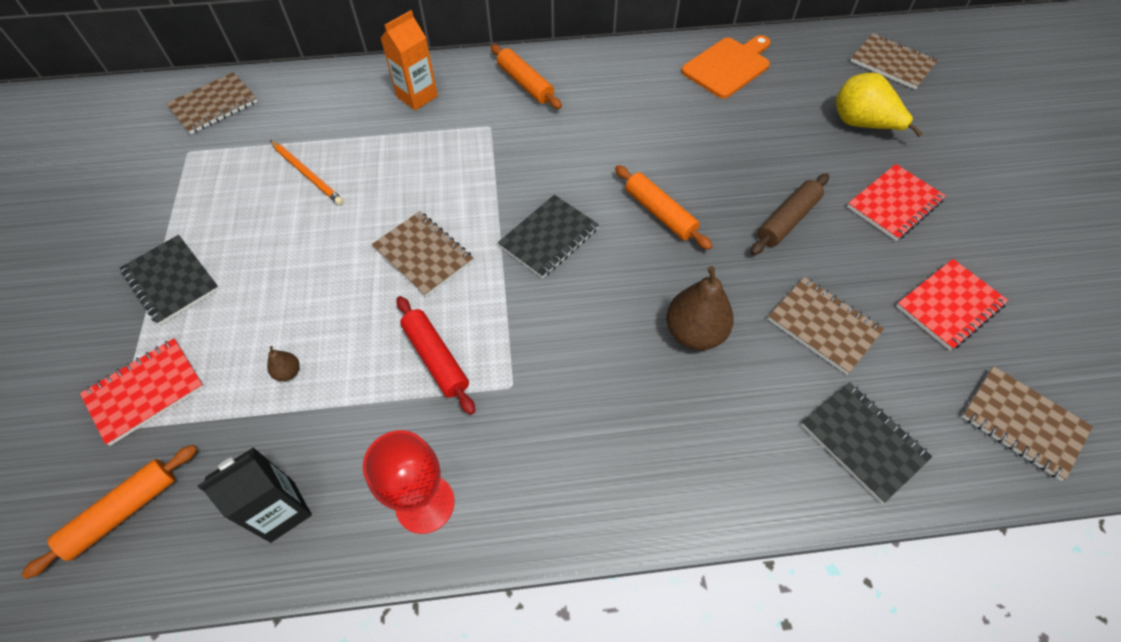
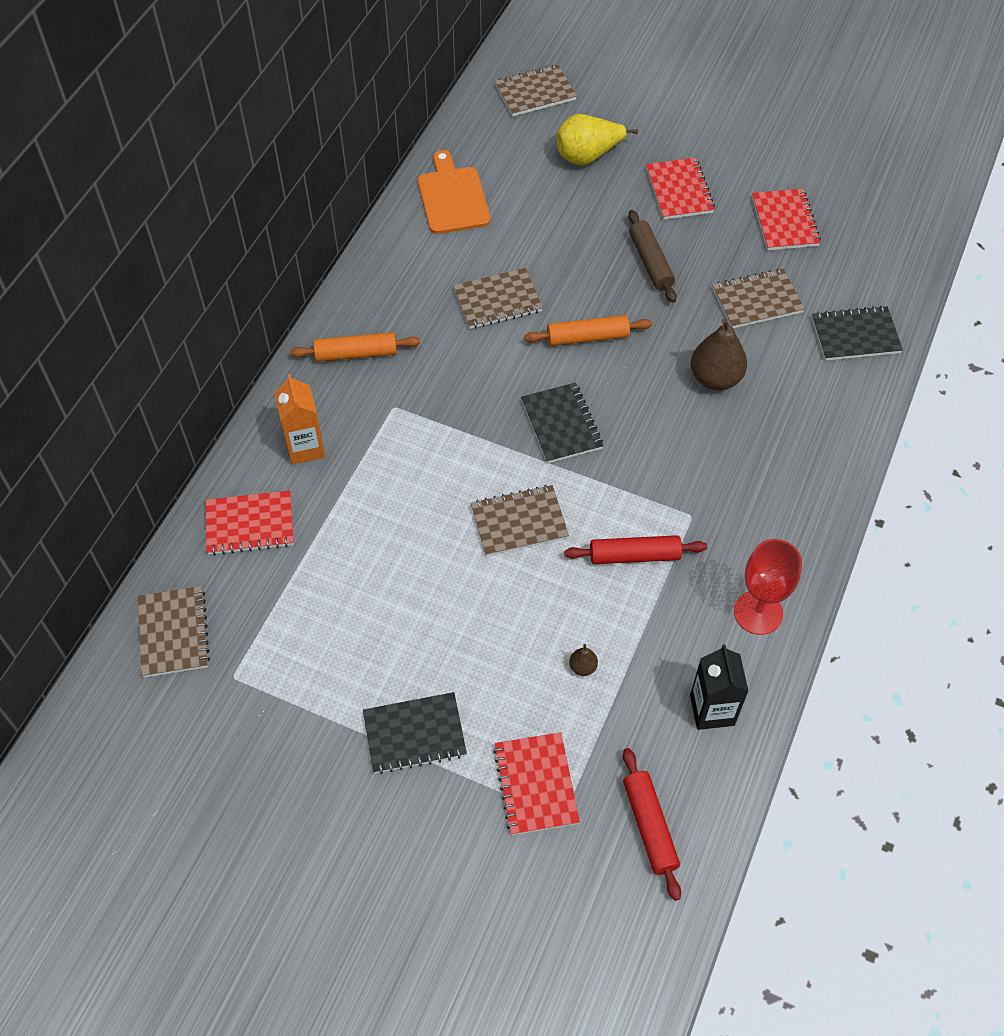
camera: 60 degrees left, 0 degrees up
(123, 512) = (649, 826): orange rolling pin -> red rolling pin
(307, 174) = (350, 578): orange pencil -> none
(329, 100) = (250, 524): none -> red notebook
(1022, 423) = (889, 247): brown notebook -> brown notebook (497, 300)

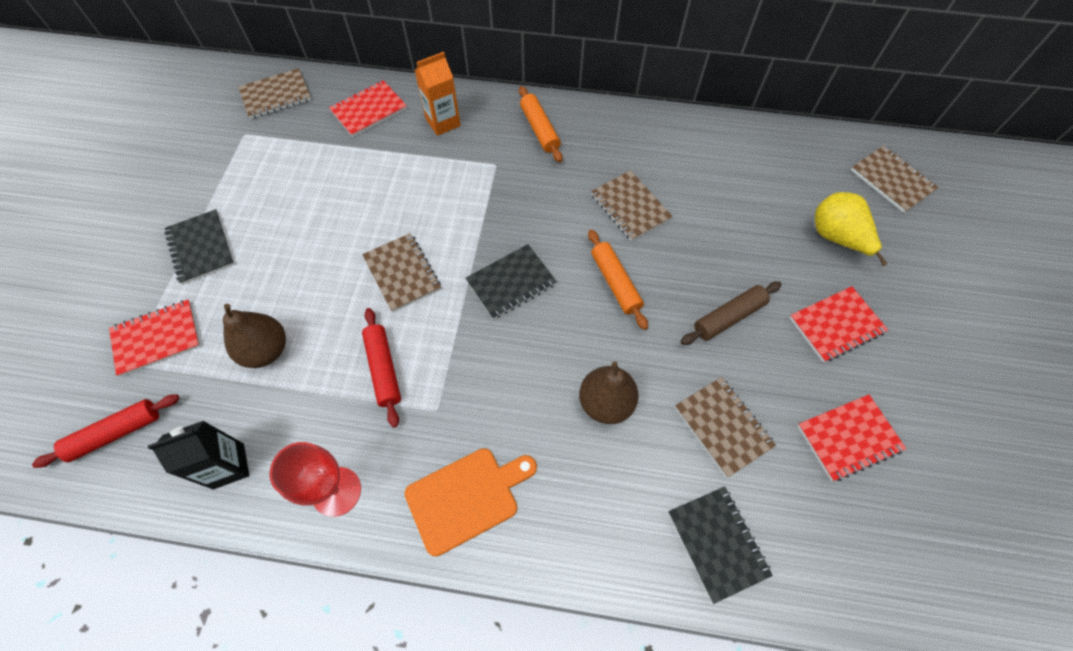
camera: 75 degrees right, 5 degrees up
(250, 524) = (369, 110): red notebook -> red notebook turned 75 degrees clockwise
(452, 197) = (730, 150): orange cutting board -> orange cutting board (466, 497)
(583, 667) = (266, 350): brown pear -> brown pear, size x2.22

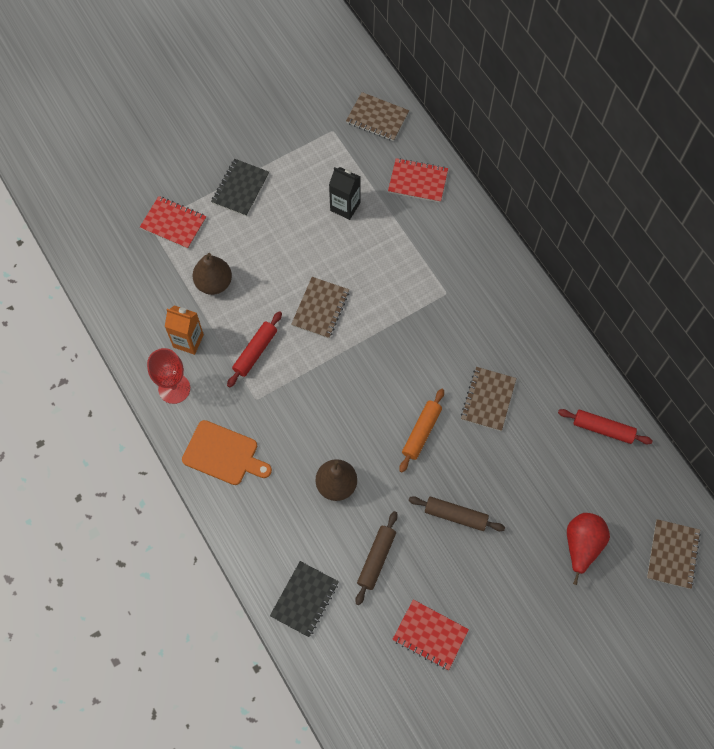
camera: 50 degrees right, 5 degrees up
(115, 433) = (114, 257): red rolling pin -> red rolling pin (603, 429)
(228, 466) = (143, 326): black carton -> black carton (345, 206)
(443, 122) = (450, 233): orange carton -> orange carton (188, 341)
(511, 283) = (368, 373): black notebook -> none
(540, 129) = (501, 296): orange rolling pin -> none
(723, 426) = (376, 559): brown notebook -> brown rolling pin
(836, 238) = (582, 545): yellow pear -> red pear
(836, 325) = (507, 584): red notebook -> none

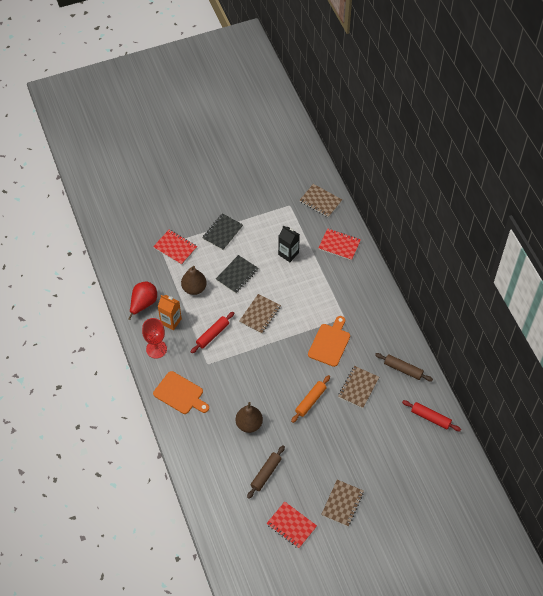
camera: 10 degrees right, 10 degrees down
(304, 599) = (215, 490): black notebook -> black notebook (237, 275)
(433, 336) = (330, 343): none -> orange cutting board
(455, 516) = (322, 456): brown rolling pin -> brown rolling pin (403, 369)
(582, 545) = (402, 487): red pear -> red pear (143, 304)
(672, 554) = (460, 503): brown notebook -> brown notebook (342, 503)

